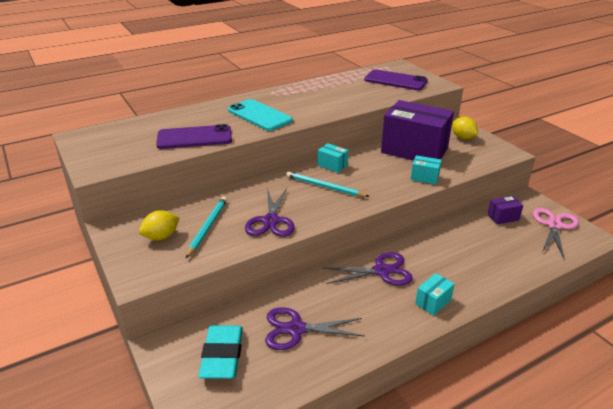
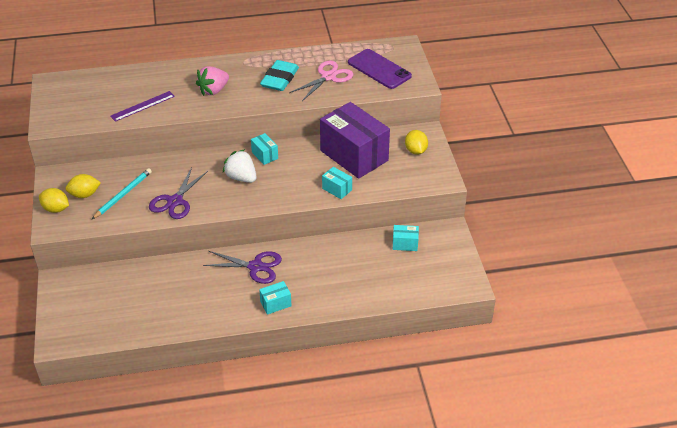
camera: 20 degrees right, 10 degrees up
(133, 258) = (56, 209): none -> yellow lemon
(194, 137) = (142, 106): purple phone -> purple ruler
(222, 355) = (95, 300): turquoise eraser -> turquoise eraser (280, 79)
(259, 115) = (213, 90): turquoise phone -> pink strawberry
(296, 329) = (157, 295): purple scissors -> none
(324, 187) = (241, 177): turquoise pencil -> white strawberry
(503, 217) = (405, 244): purple box -> turquoise box
(554, 225) = (445, 265): pink scissors -> pink scissors (328, 77)

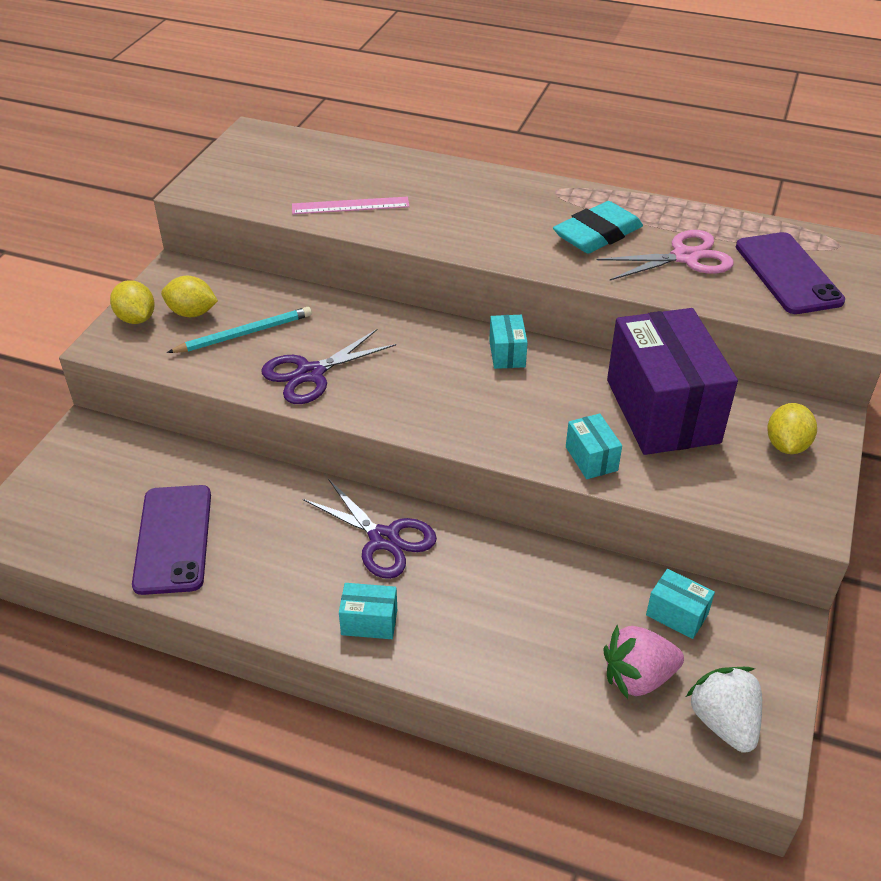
camera: 30 degrees right, 0 degrees up
(142, 106) = (350, 206): purple ruler -> pink ruler
(152, 309) = (173, 539): none -> purple phone
(213, 90) = (476, 218): pink strawberry -> pink strawberry (638, 677)
(241, 177) = (442, 375): white strawberry -> white strawberry (723, 722)

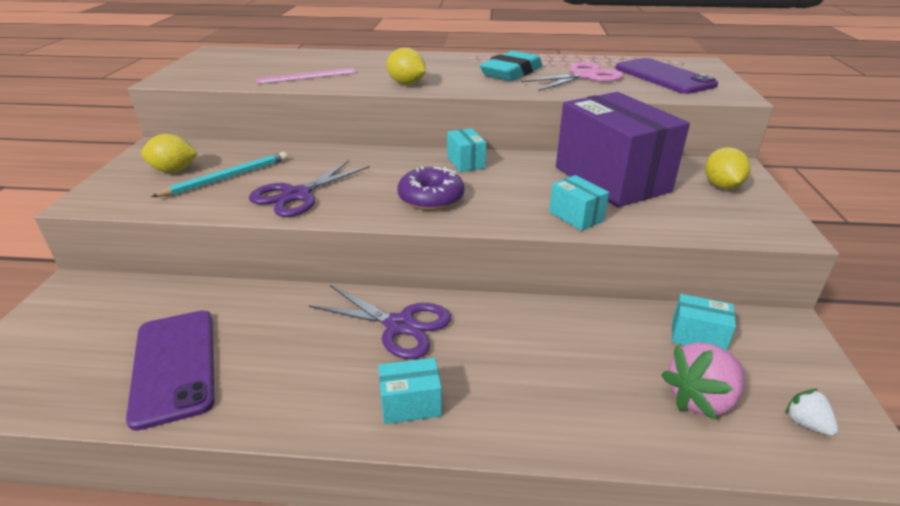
camera: 15 degrees left, 10 degrees down
(136, 319) = (118, 180): yellow lemon -> yellow lemon (406, 83)
(448, 403) = (431, 198): none -> purple donut
(723, 722) = (806, 423): white strawberry -> white strawberry, size x0.53

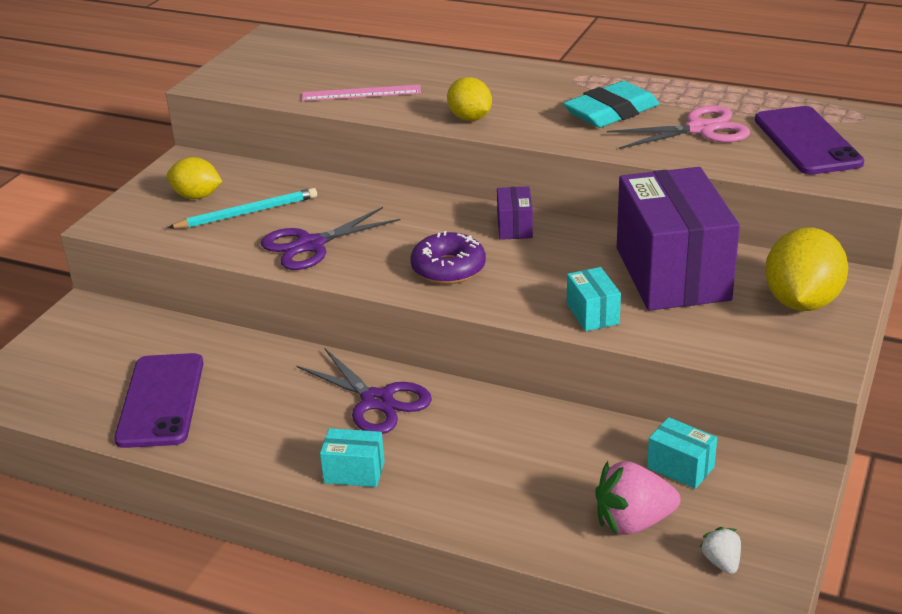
camera: 20 degrees right, 0 degrees up
(465, 162) = (514, 227): turquoise box -> purple box
(721, 186) = (801, 302): yellow lemon -> yellow lemon, size x1.59

